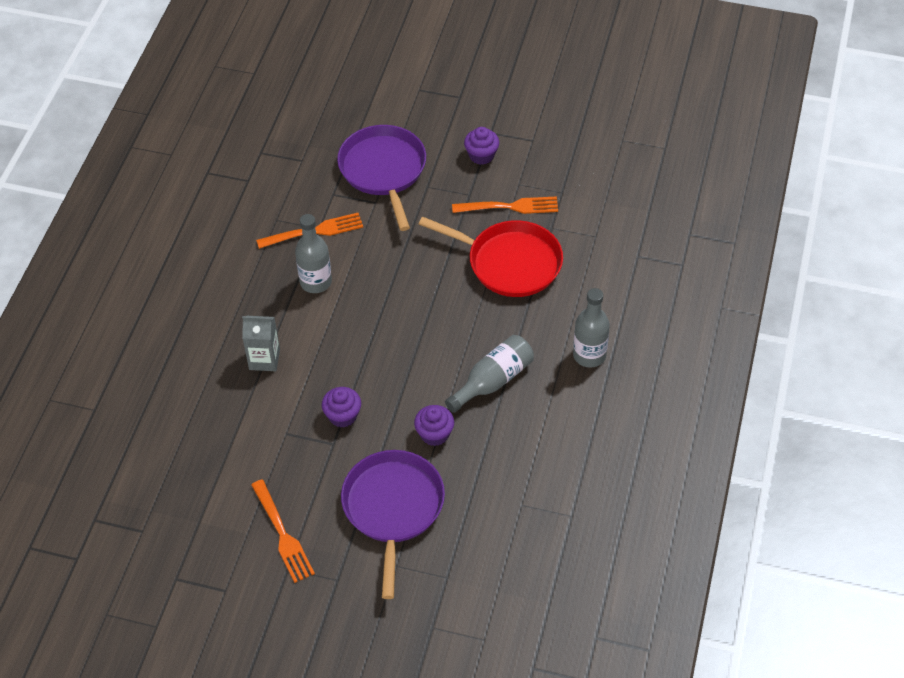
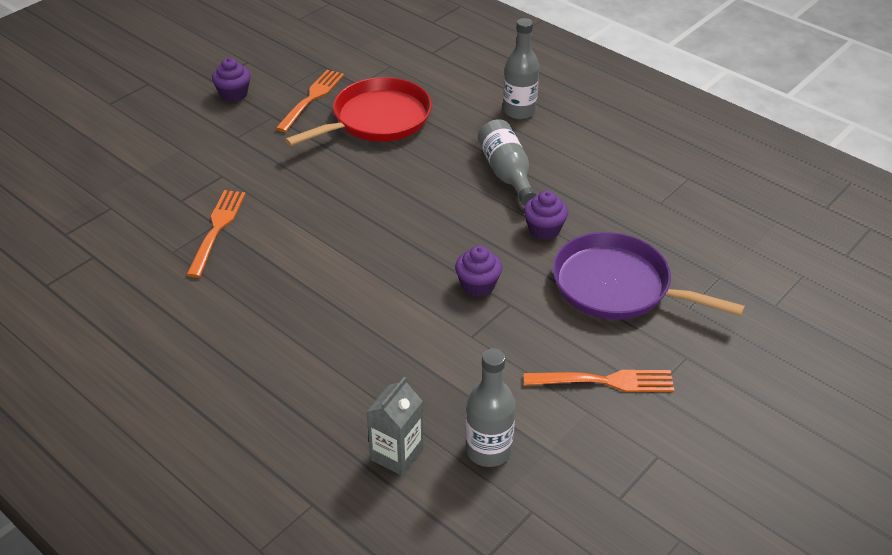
camera: 65 degrees left, 10 degrees down
(264, 359) = (357, 321): grey carton -> grey carton (396, 454)
(316, 282) = (286, 249): grey bottle -> grey bottle (488, 450)
(383, 170) = (186, 157): purple pan -> none

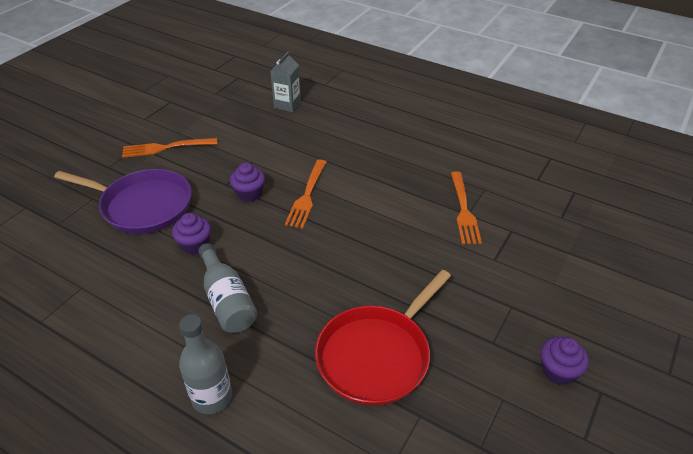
camera: 170 degrees right, 0 degrees up
(312, 98) = (465, 378): orange fork -> orange fork (307, 196)
(488, 450) = (238, 111): grey bottle -> none

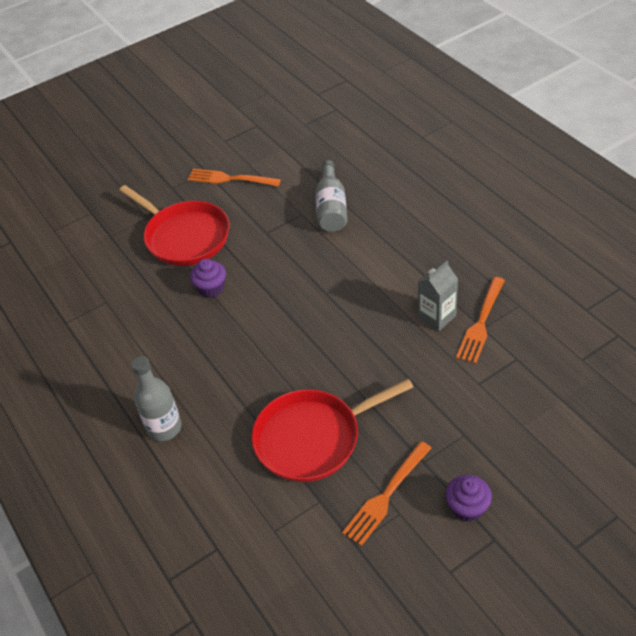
camera: 30 degrees right, 5 degrees up
(143, 206) = (184, 236): purple pan -> red pan
(227, 300) = (214, 349): grey bottle -> grey bottle (331, 208)
(249, 194) = (282, 248): purple cupcake -> none
(287, 105) = (369, 154): grey carton -> grey carton (437, 317)
(307, 196) = (334, 265): orange fork -> orange fork (386, 495)

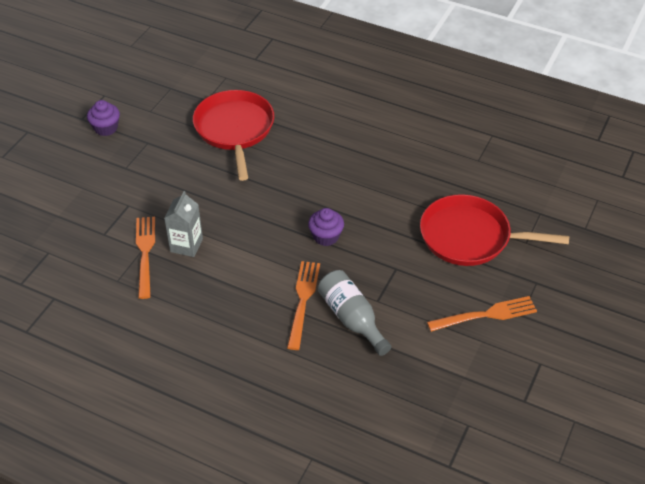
camera: 145 degrees right, 0 degrees up
(164, 428) = (344, 100): grey bottle -> none
(211, 288) = (400, 201): purple cupcake -> purple cupcake (326, 236)
(312, 438) = (235, 129): red pan -> red pan turned 45 degrees counterclockwise
(386, 495) = (164, 116): orange fork -> orange fork (303, 301)

